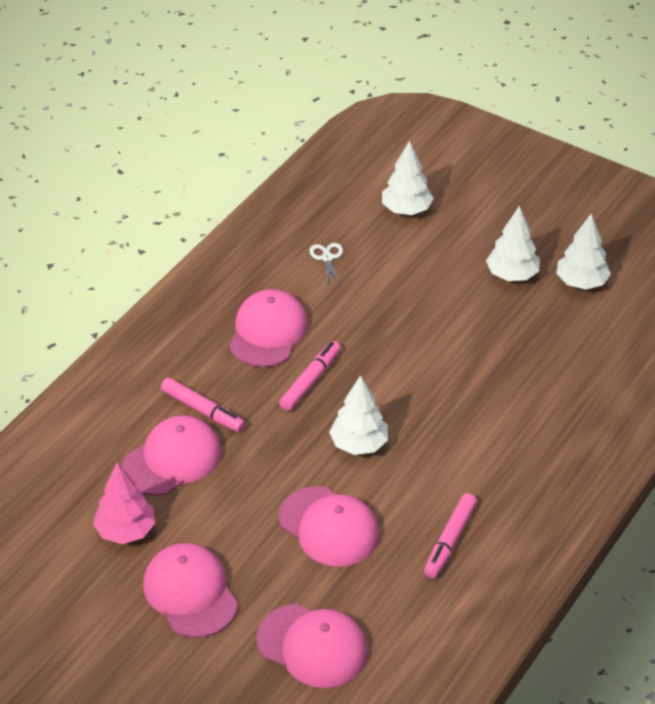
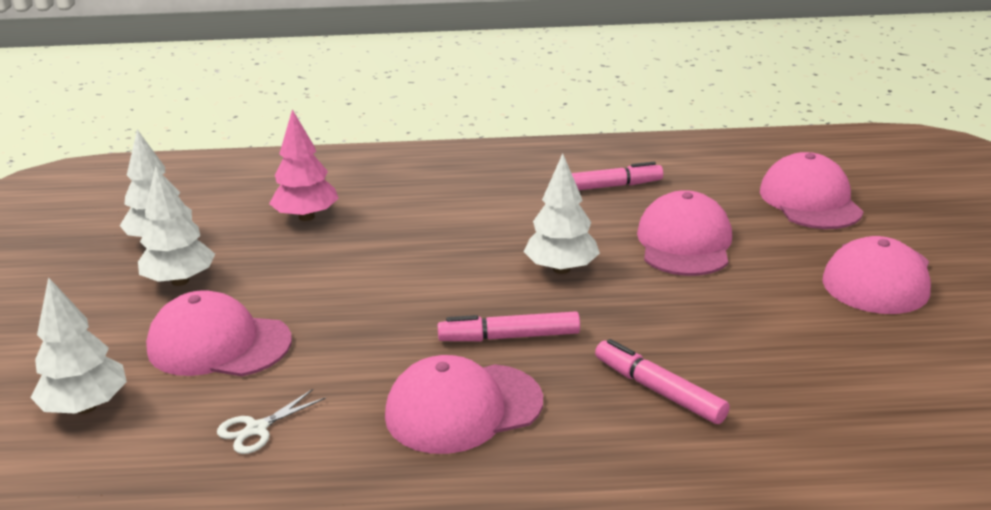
camera: 125 degrees left, 15 degrees down
(125, 531) = (892, 352): pink tree -> pink tree (306, 217)
(172, 459) = (758, 373): pink cap -> pink cap (218, 344)
(203, 410) = (658, 391): pink marker -> pink marker turned 45 degrees counterclockwise

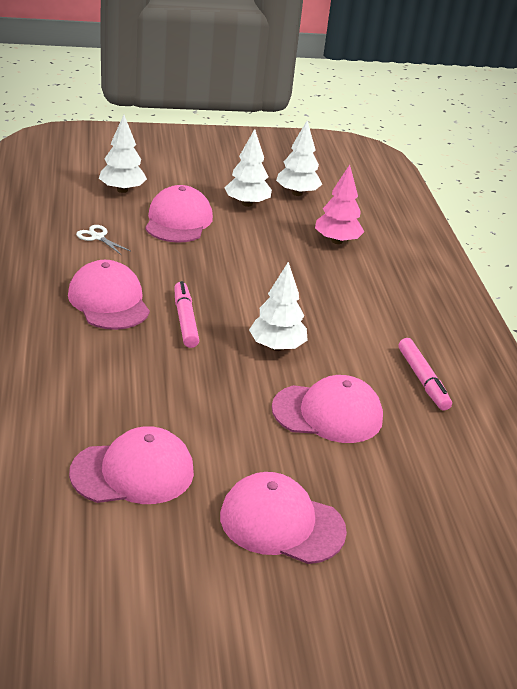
camera: 80 degrees right, 5 degrees up
(658, 391) = (120, 378): pink marker -> none
(810, 200) = (428, 507): pink cap -> pink cap (133, 472)

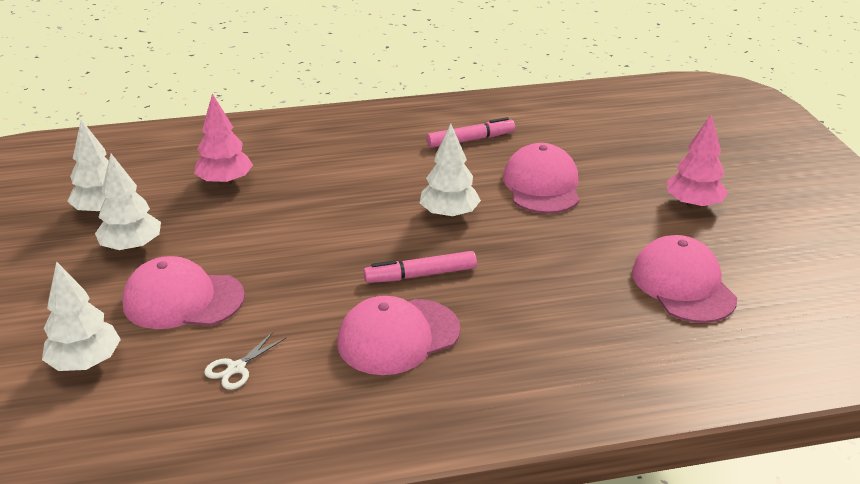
camera: 90 degrees left, 0 degrees up
(281, 523) = (693, 205): pink cap -> pink tree

